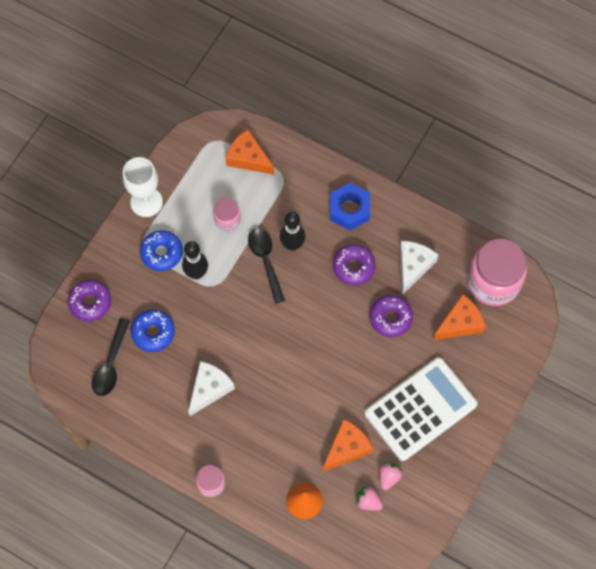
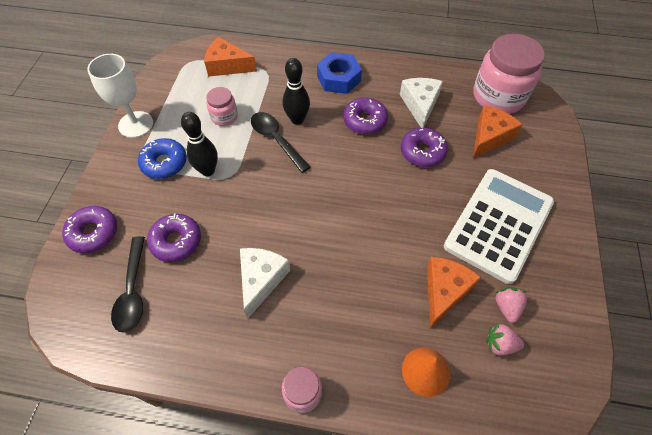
camera: 20 degrees left, 10 degrees down
(153, 333) = (176, 241): blue donut -> purple donut

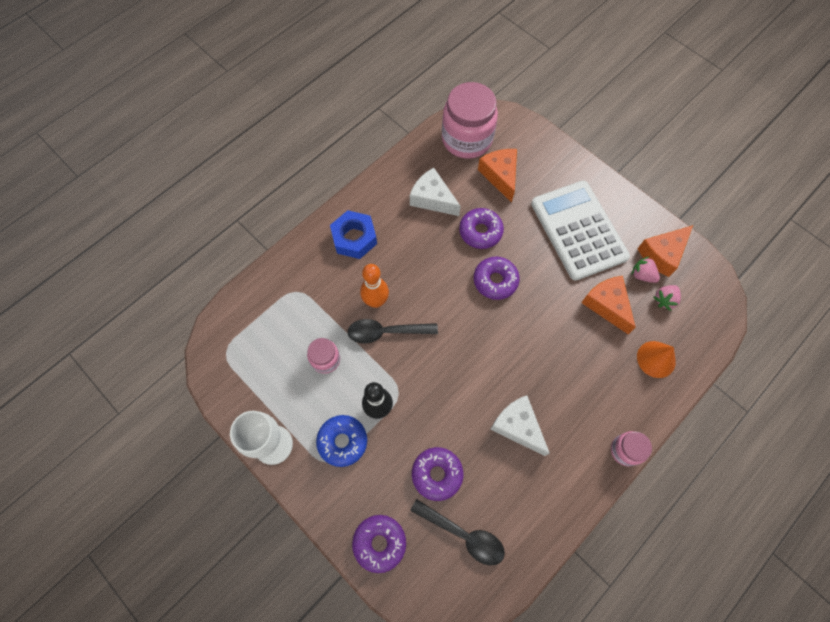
camera: 55 degrees left, 10 degrees up
(227, 66) = (261, 320): orange cheese -> orange cheese (662, 254)
(297, 119) = (376, 301): black bowling pin -> orange bowling pin
(365, 121) = (417, 250): purple donut -> purple donut (495, 281)

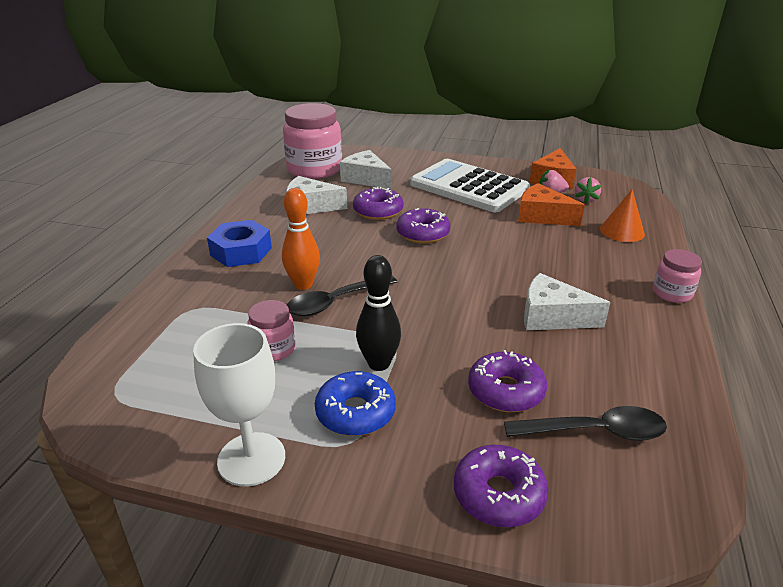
camera: 30 degrees left, 35 degrees down
(500, 176) = (366, 179): orange cheese -> white cheese

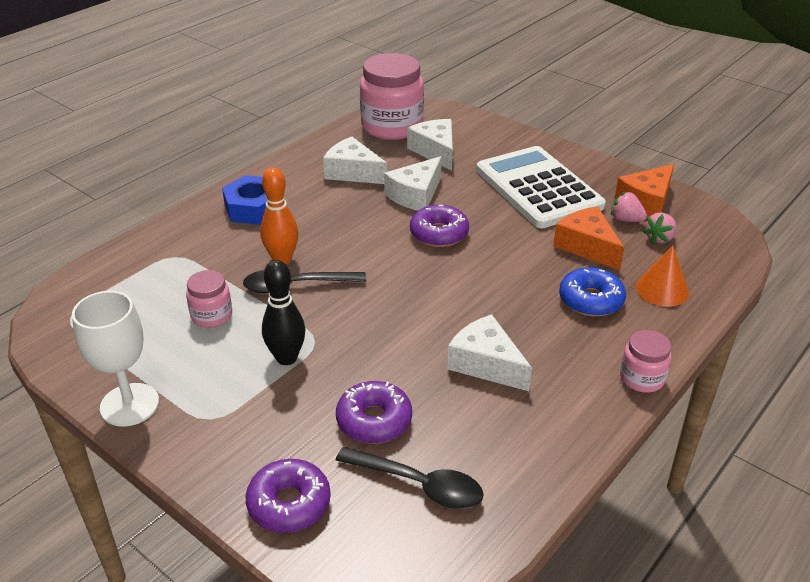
camera: 25 degrees right, 5 degrees up
(355, 412) = (233, 395): blue donut -> blue donut (590, 300)
(378, 211) = (415, 195): purple donut -> white cheese

